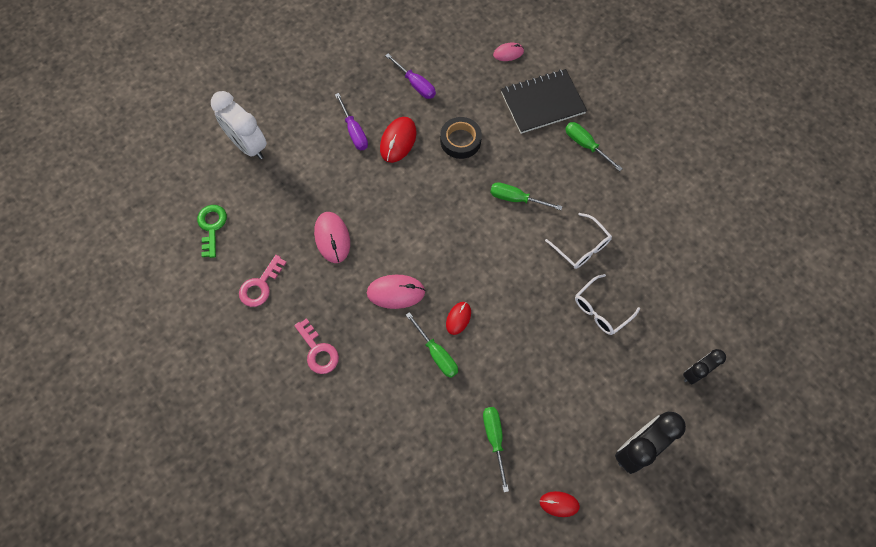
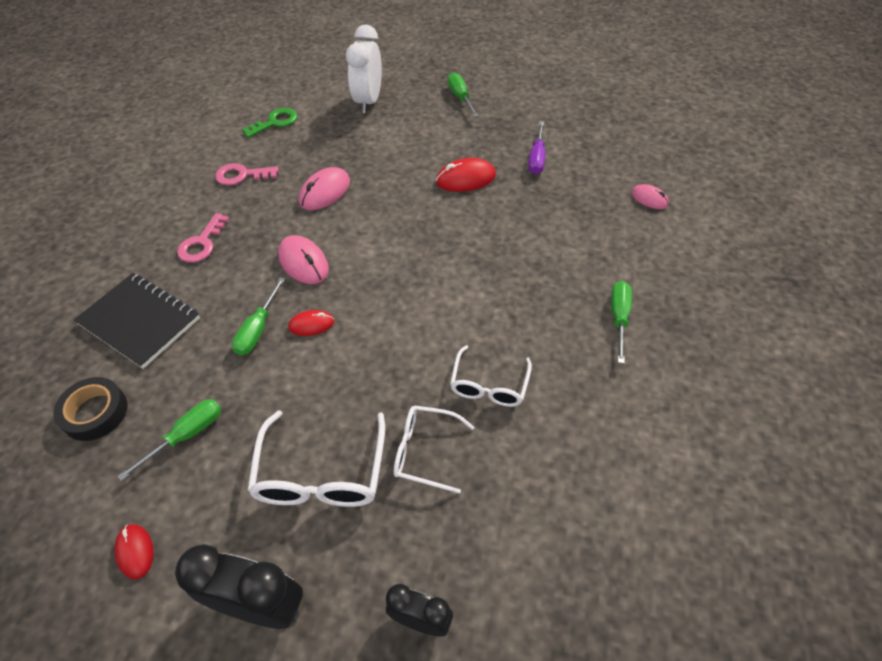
camera: 55 degrees right, 15 degrees down
(354, 131) = (445, 148): purple screwdriver -> none
(460, 140) = (512, 218): black tape -> black tape (95, 412)
(516, 199) = (491, 295): green screwdriver -> green screwdriver (460, 97)
(542, 103) = (626, 254): black notebook -> black notebook (139, 321)
(577, 374) = (321, 474): none -> white glasses

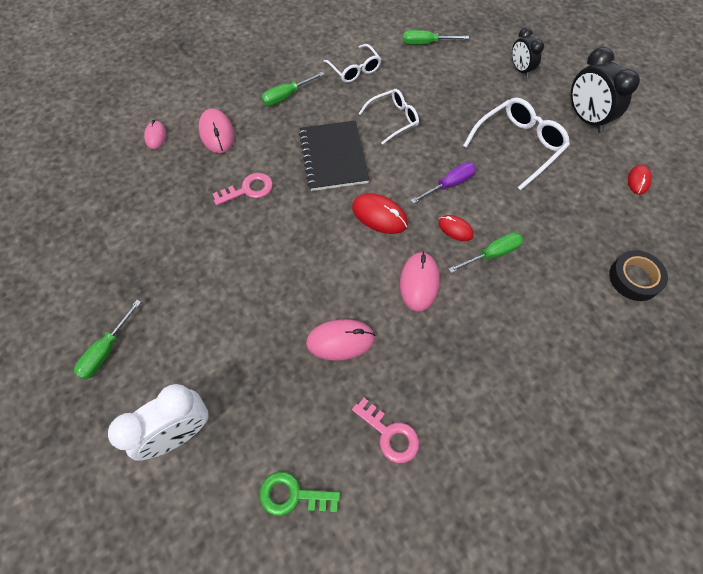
camera: 135 degrees left, 10 degrees up
(139, 321) = (573, 331): black notebook -> black notebook (333, 157)
(187, 435) = (581, 219): green screwdriver -> green screwdriver (426, 43)
(202, 243) = (481, 373): pink key -> pink key (248, 189)
(424, 451) = (458, 118): white glasses -> white glasses (355, 70)
(465, 179) = (230, 254): red mouse -> red mouse (379, 215)
(537, 158) = (160, 226): purple screwdriver -> purple screwdriver (449, 184)
(613, 237) = (217, 133): none -> pink mouse

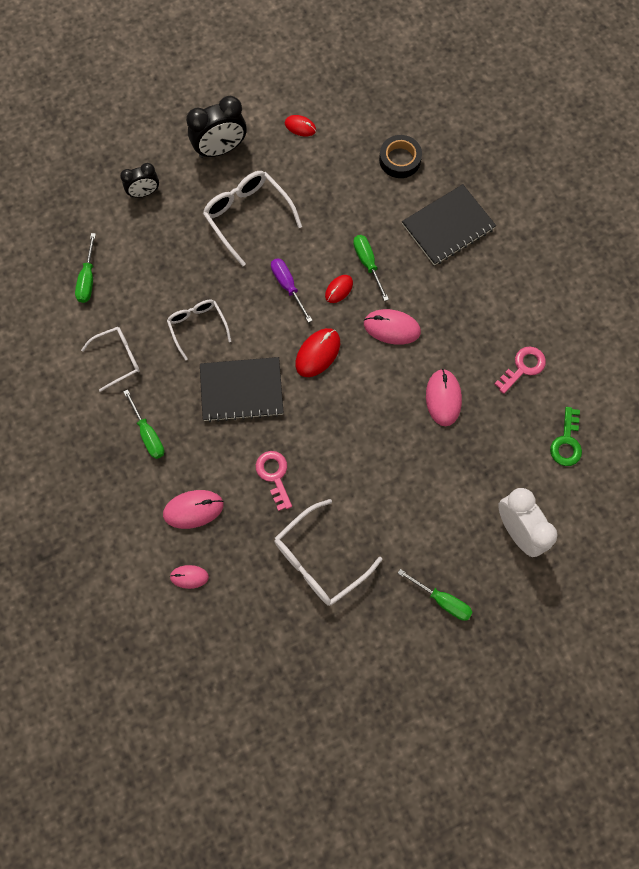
camera: 85 degrees left, 10 degrees up
(161, 233) = (319, 560): none -> white glasses
(562, 336) = (448, 226): none -> black notebook

